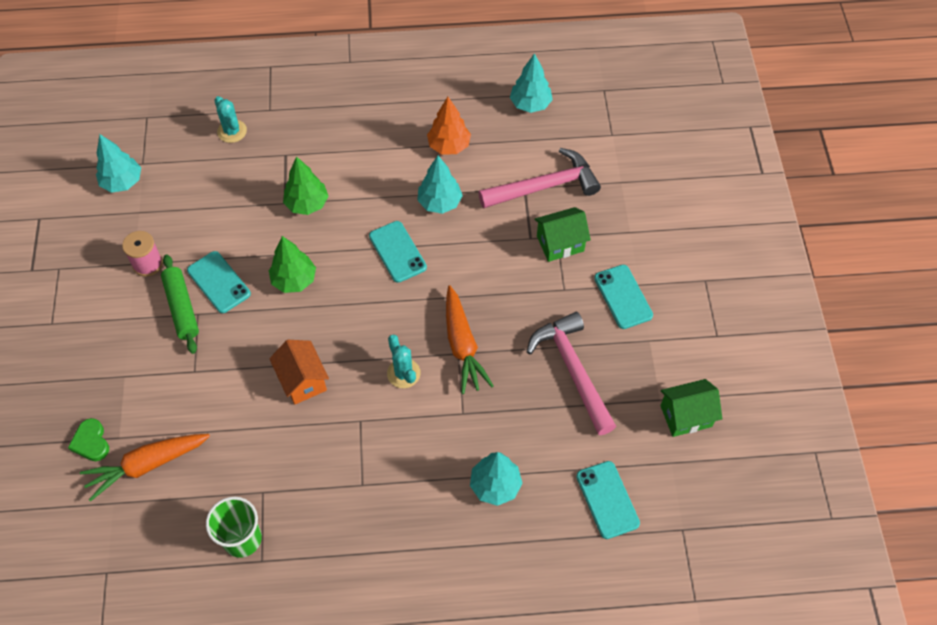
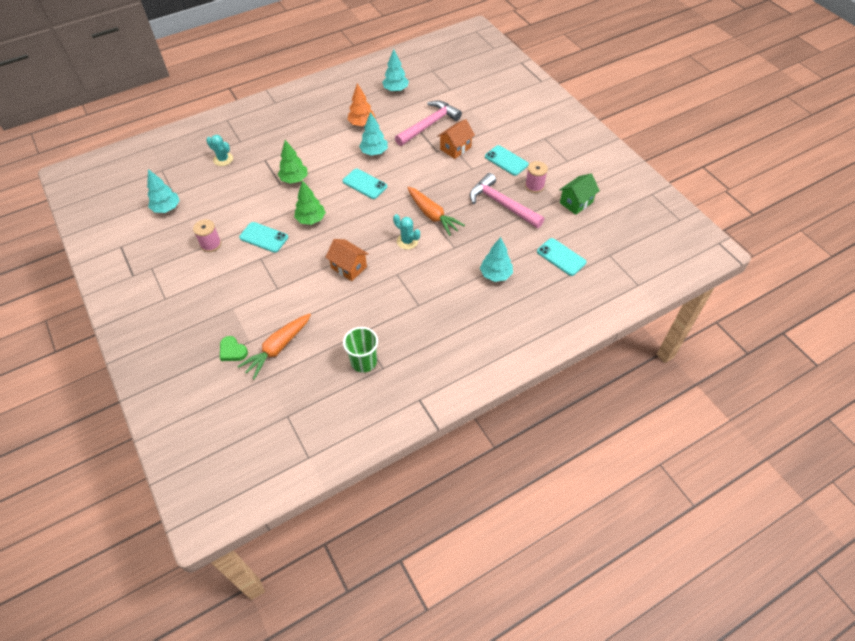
camera: 25 degrees left, 5 degrees down
(182, 308) = (248, 259): green rolling pin -> none
(560, 243) = (455, 148): green house -> orange house
(639, 359) = (534, 186): none -> pink spool

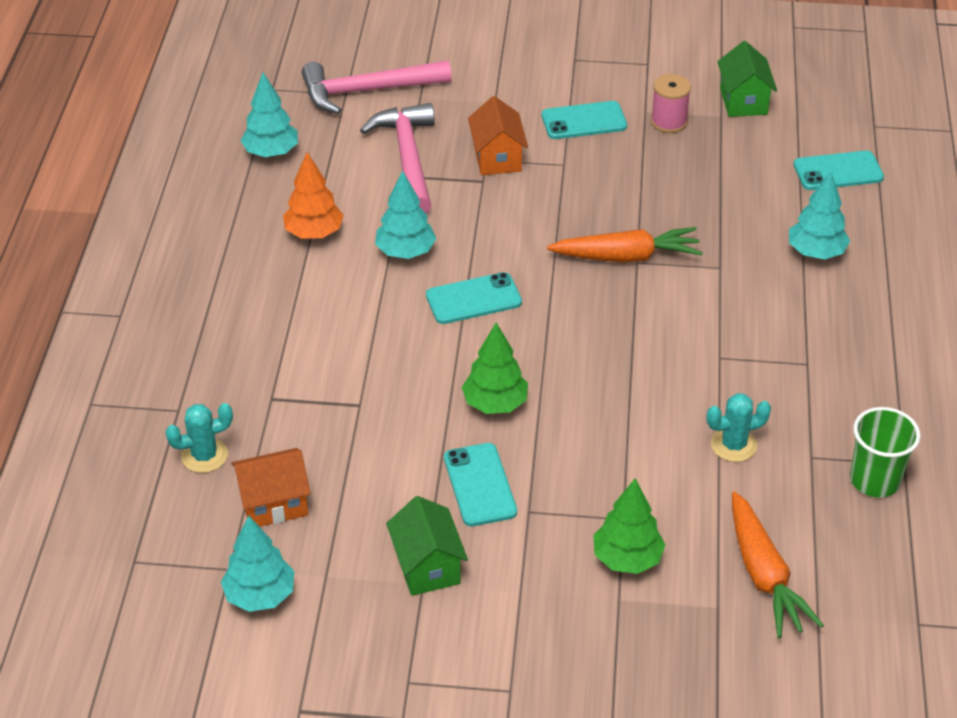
camera: 55 degrees left, 10 degrees down
(211, 244) = (427, 566): pink spool -> green house
(232, 351) = (722, 639): green heart -> none
(263, 237) = (480, 485): turquoise phone -> turquoise phone turned 75 degrees counterclockwise
(294, 179) = (369, 381): green tree -> green tree (627, 559)
(349, 267) = (654, 406): orange house -> orange house (274, 503)
(407, 241) = (658, 312): turquoise cactus -> turquoise cactus (733, 445)
(501, 204) = (674, 173): pink hammer -> pink hammer (366, 91)

